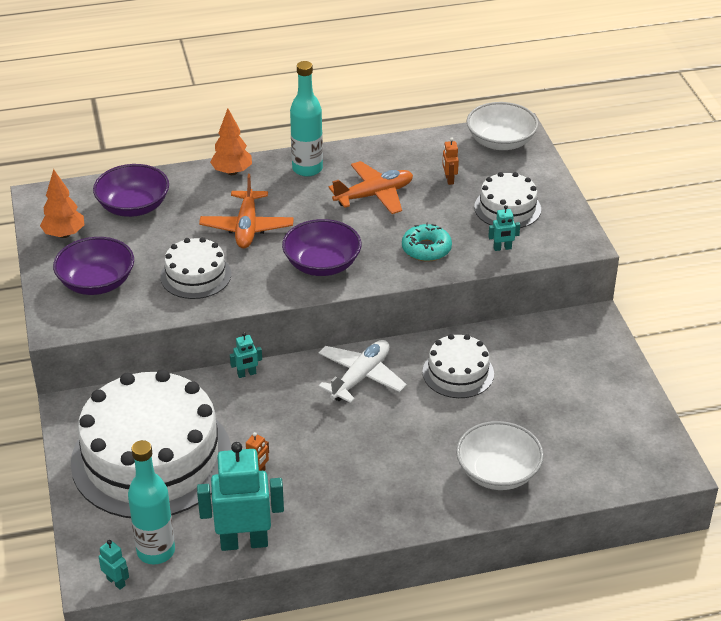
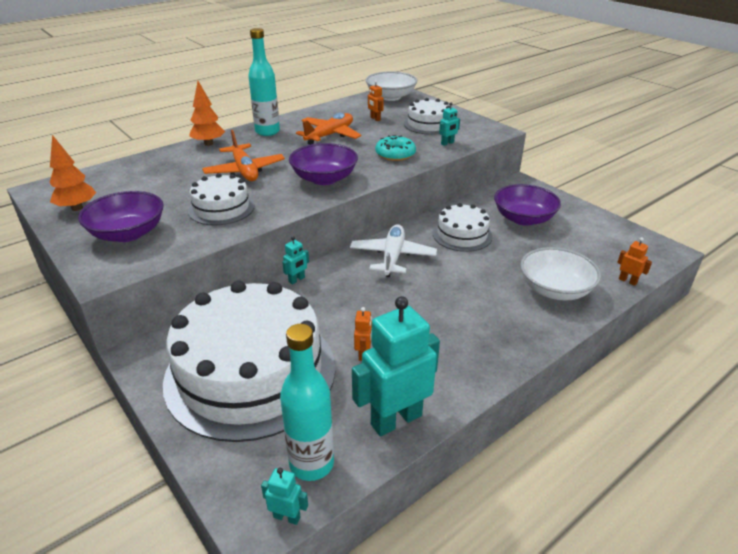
camera: 25 degrees left, 5 degrees down
(133, 206) = (135, 178): purple bowl -> purple bowl (523, 218)
(587, 489) = (627, 281): none -> orange robot

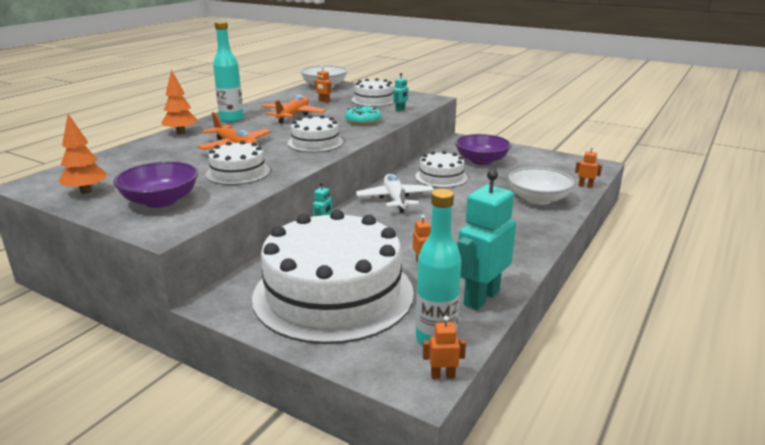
camera: 20 degrees left, 10 degrees down
(287, 517) = (442, 375): turquoise robot -> orange robot
(324, 178) = (315, 142): purple bowl -> white cake

